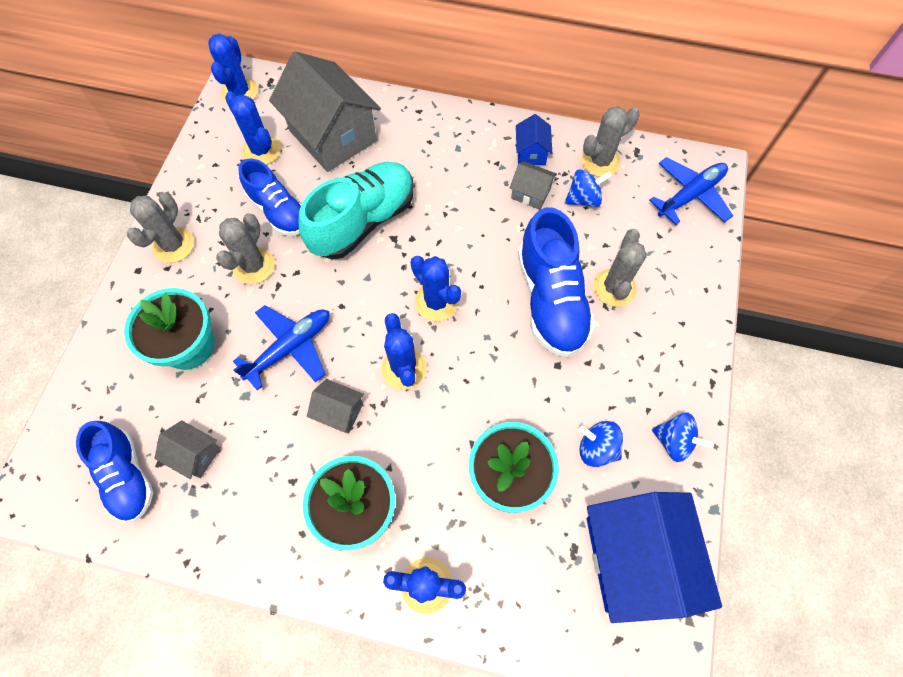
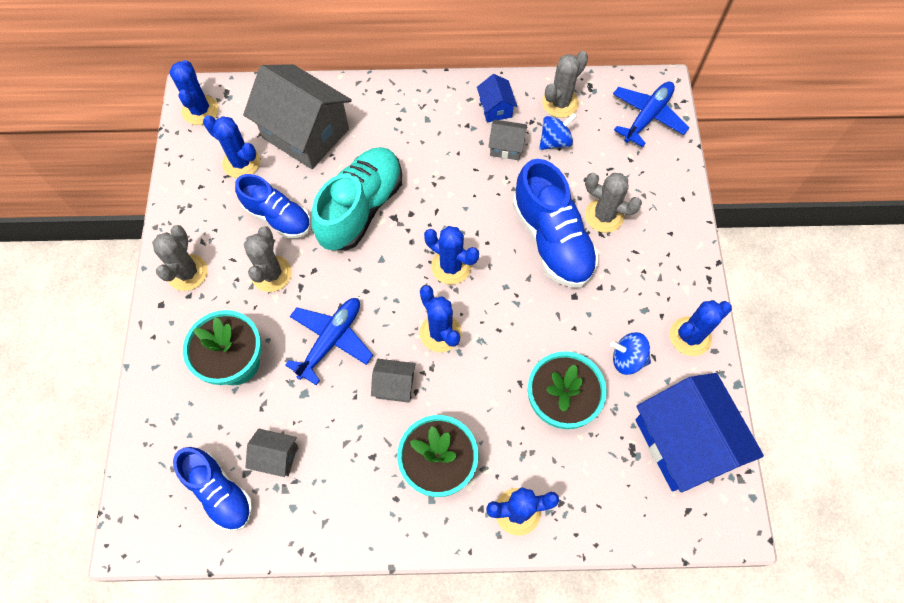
camera: 15 degrees left, 0 degrees up
(614, 288) = (604, 216): grey cactus -> grey cactus turned 60 degrees counterclockwise
(674, 441) = (690, 336): blue spinning top -> blue cactus

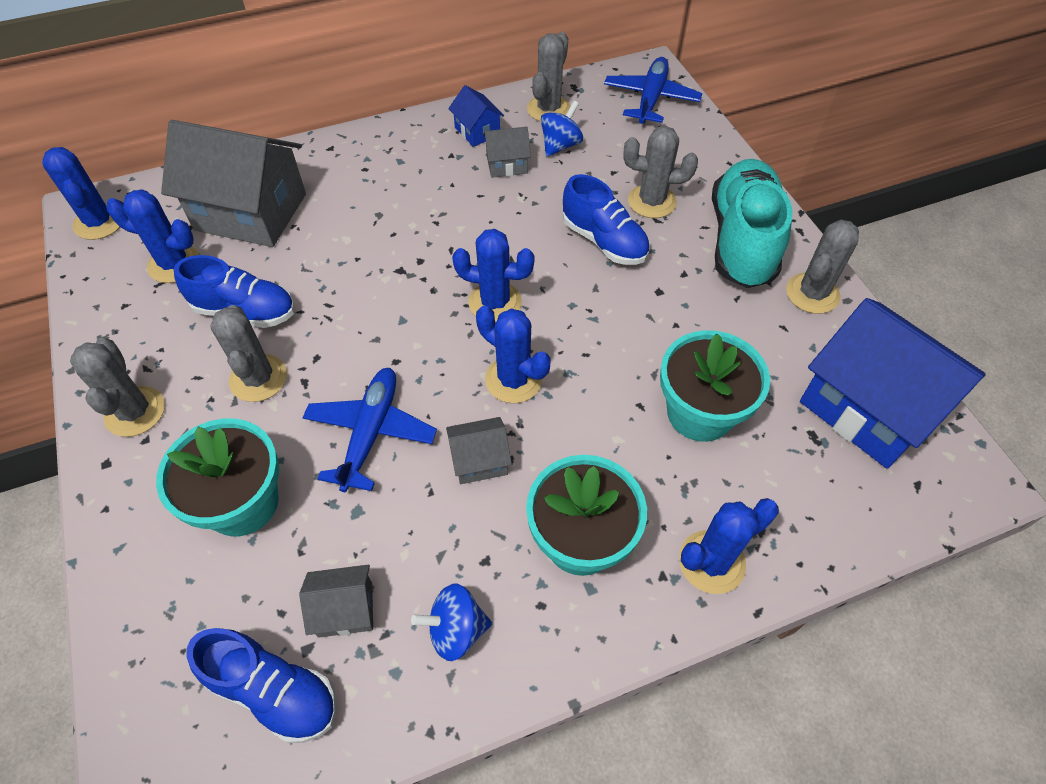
camera: 20 degrees left, 10 degrees down
(361, 208) = (353, 271): turquoise shoe -> turquoise shoe (742, 240)
(552, 240) = (604, 241): blue shoe -> blue shoe, size x0.66
(627, 359) = (755, 339): blue spinning top -> blue spinning top (456, 630)
(690, 336) = (812, 293): blue cactus -> grey cactus

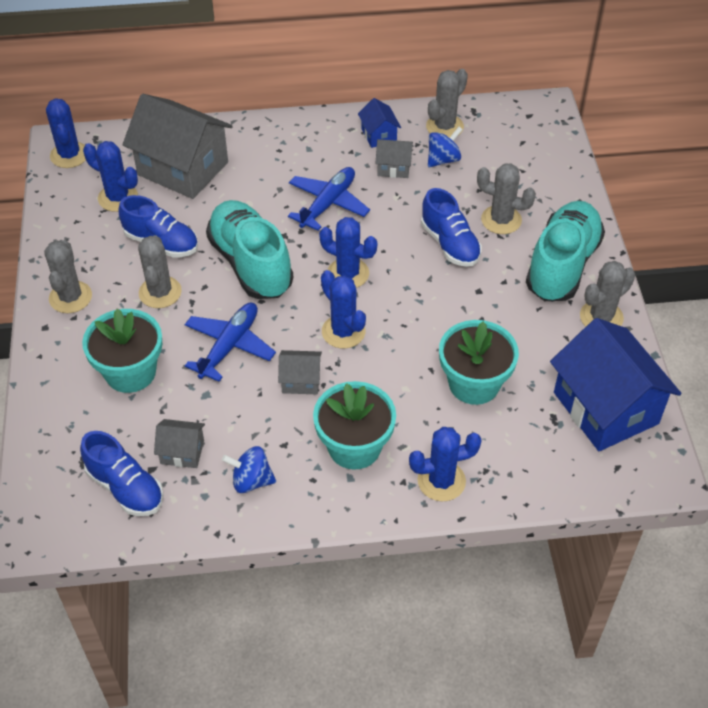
camera: 15 degrees right, 5 degrees down
(369, 315) = (251, 264): none -> turquoise shoe
(651, 98) = (535, 133): blue plane -> blue plane (328, 203)

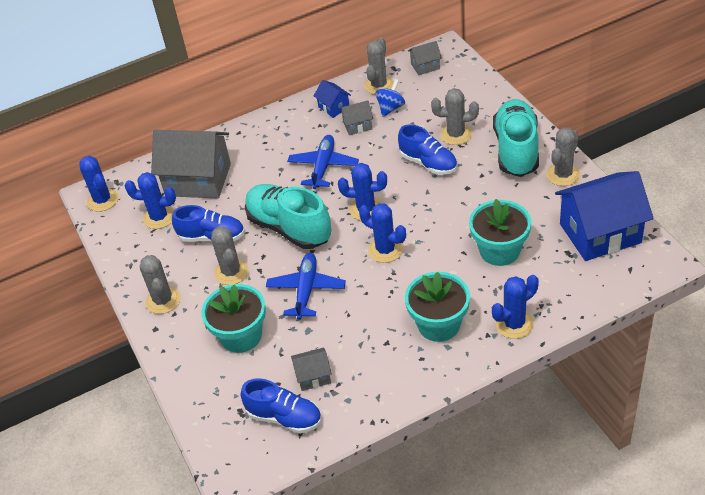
camera: 15 degrees left, 5 degrees down
(251, 480) = (376, 376): blue spinning top -> none
(301, 381) = (373, 294): grey house -> grey house (425, 66)
(605, 408) = (600, 233): blue house -> blue house turned 60 degrees counterclockwise

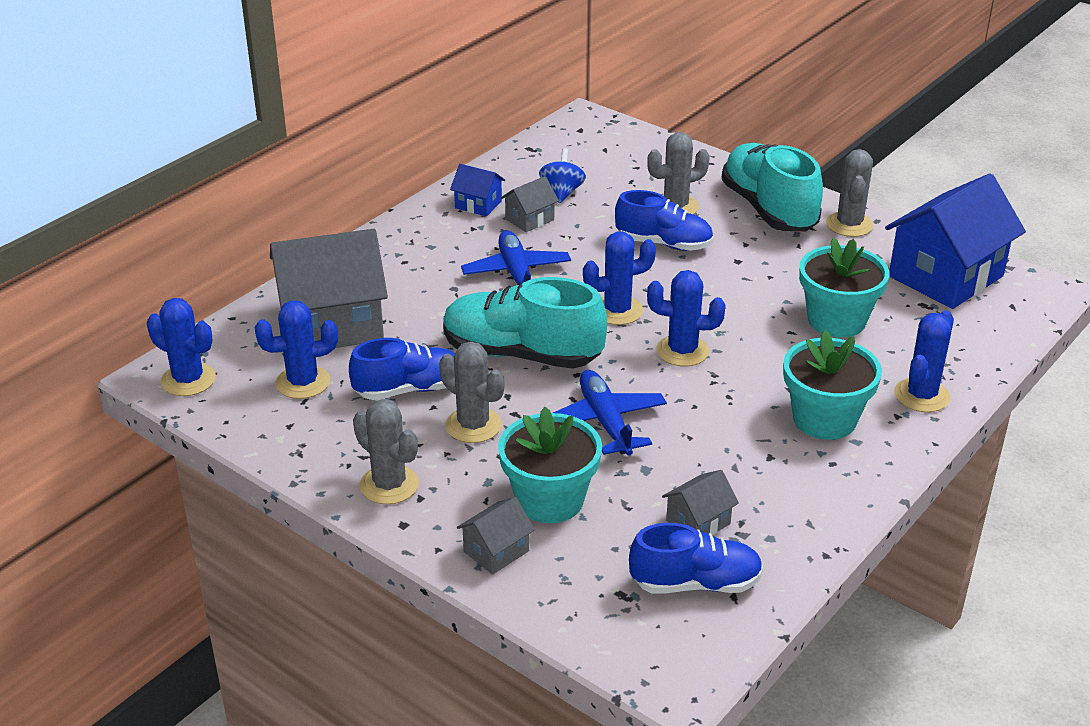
camera: 30 degrees left, 10 degrees down
(379, 85) = (525, 170): grey cactus -> none
(425, 66) = (573, 140): grey house -> grey house (496, 551)

